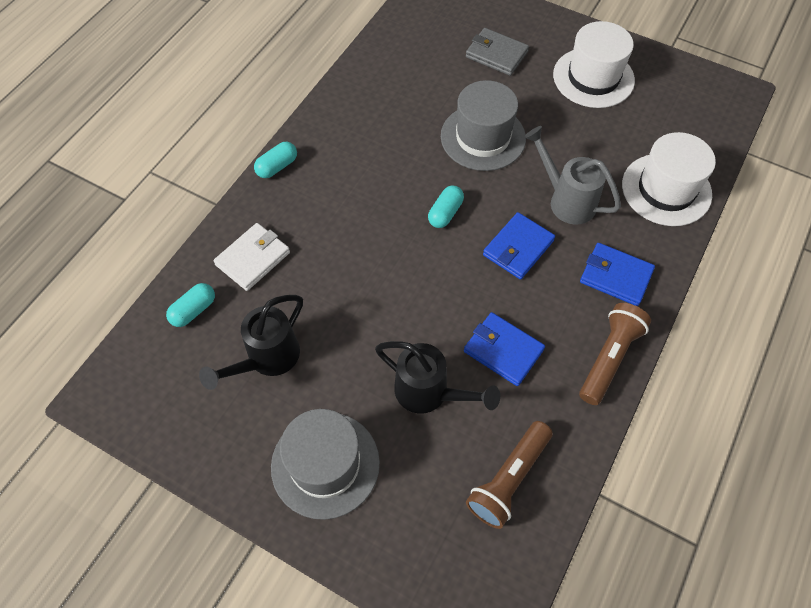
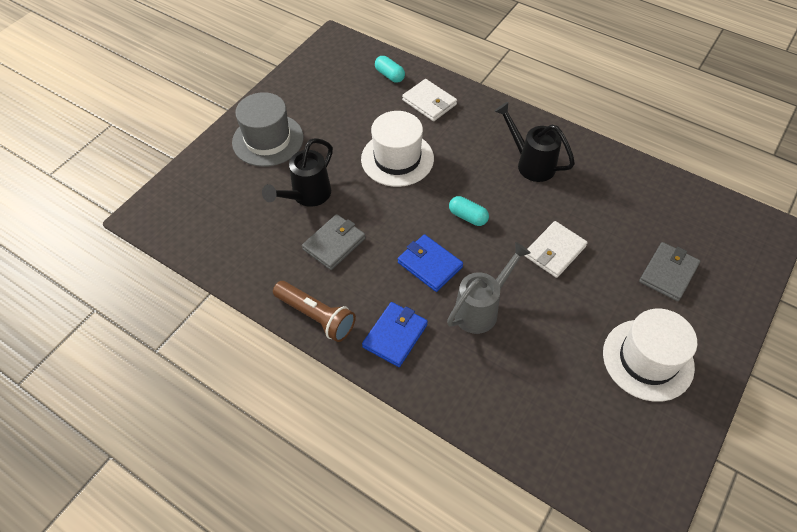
camera: 95 degrees right, 5 degrees down
(267, 359) = (347, 111): black watering can -> black watering can (530, 163)
(277, 166) = (515, 113): turquoise capsule -> none
(483, 137) = (554, 251): grey hat -> white wallet
(503, 350) = (334, 244): blue wallet -> grey wallet
(509, 479) = (233, 236): brown flashlight -> none
(666, 189) = (494, 401): white hat -> white hat (397, 159)

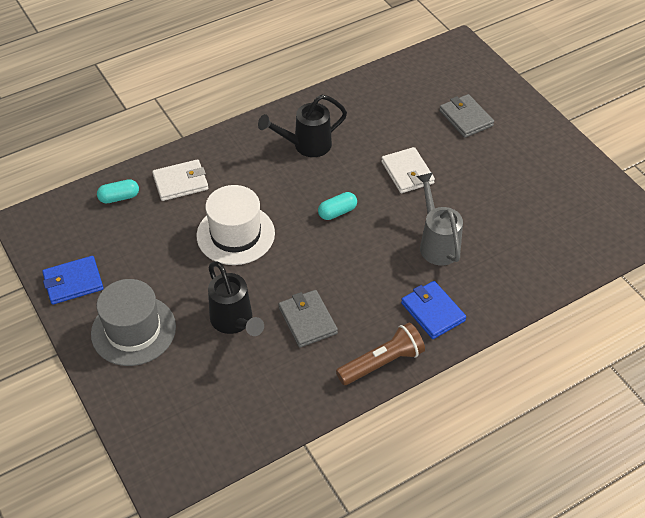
camera: 65 degrees left, 5 degrees down
(430, 265) = (373, 259): blue wallet -> blue wallet (73, 282)
(647, 359) = (532, 166): white hat -> none

